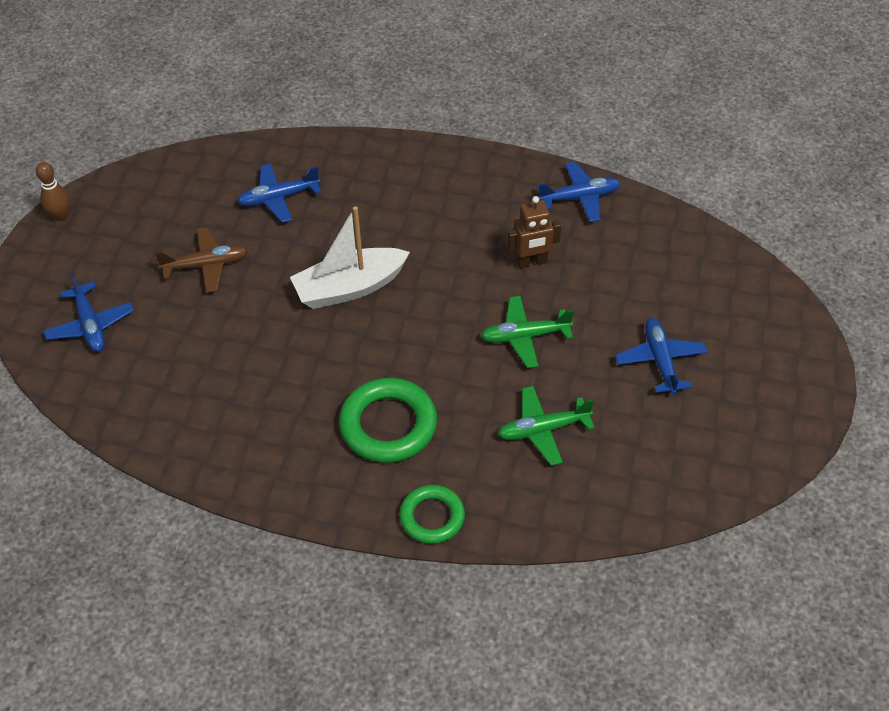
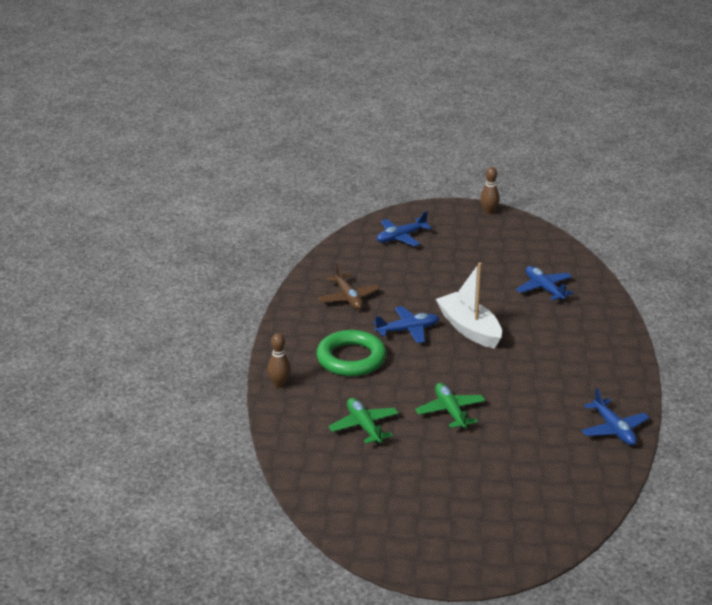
camera: 80 degrees right, 20 degrees down
(206, 265) = (467, 270): brown plane -> brown plane (348, 298)
(432, 517) = (279, 384): green ring -> brown bowling pin
(531, 262) = (528, 409): brown robot -> none
(660, 361) = (448, 481): blue plane -> blue plane (408, 330)

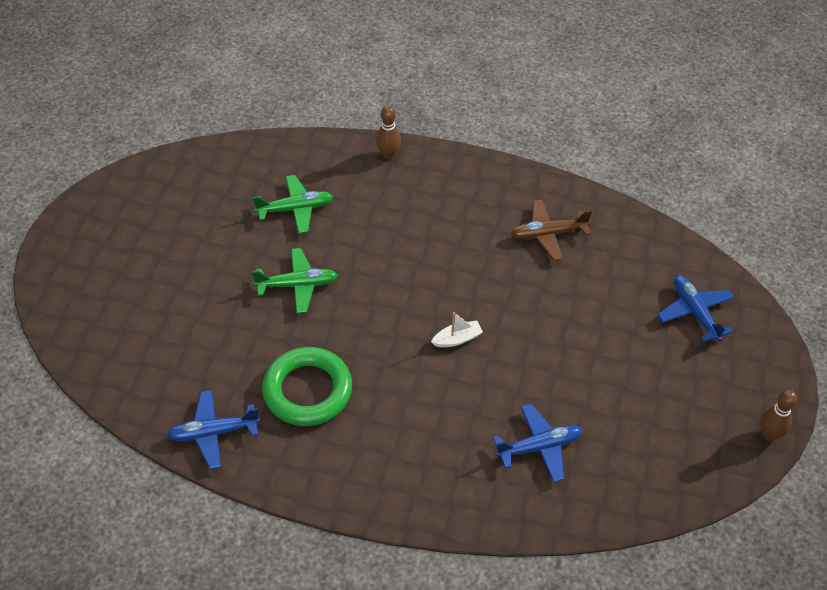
camera: 100 degrees right, 20 degrees up
(351, 358) = (420, 217): green ring -> green ring (307, 390)
(408, 330) = (467, 278): blue plane -> none
(469, 329) = (457, 339): white boat -> white boat, size x0.46

